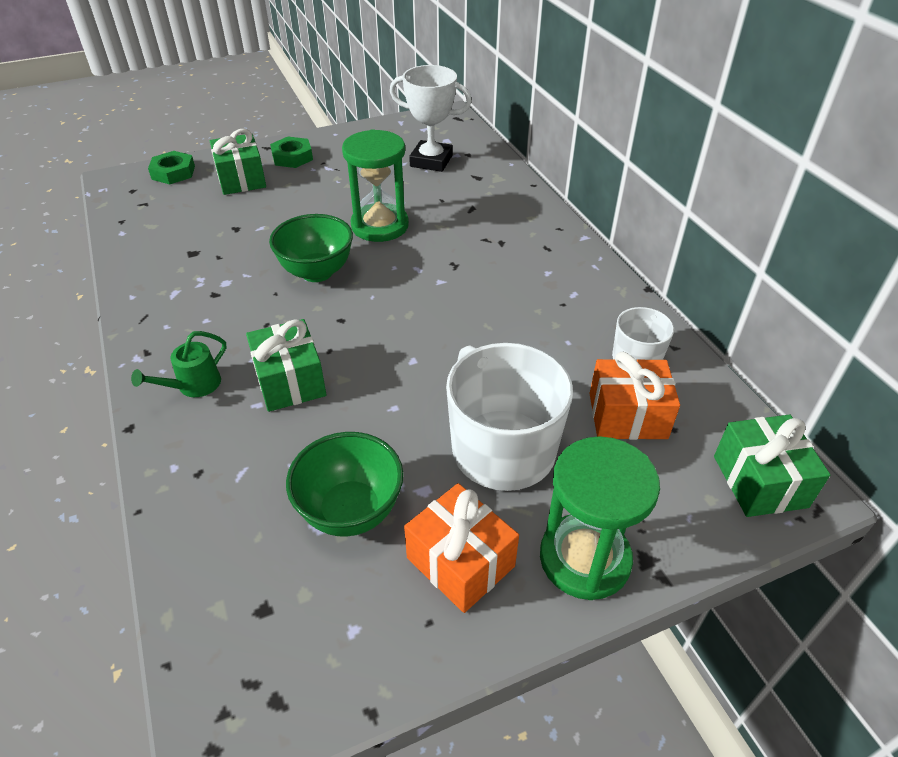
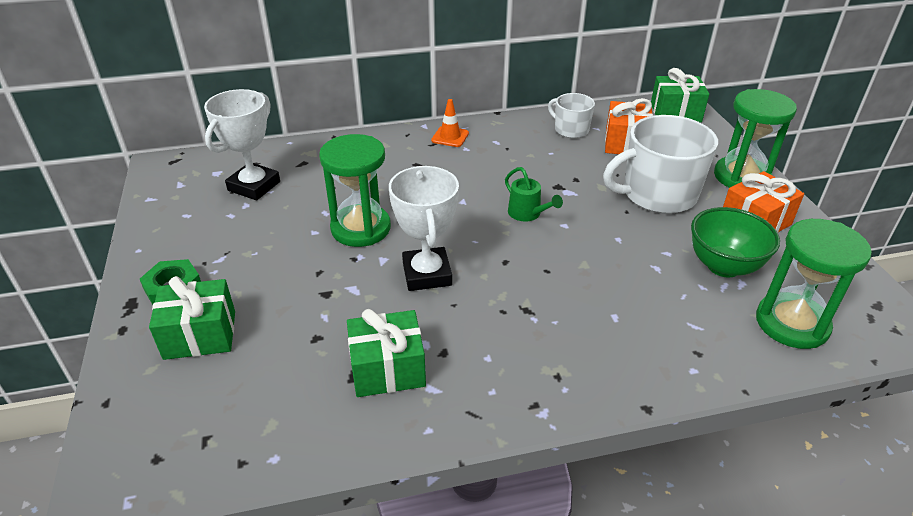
camera: 80 degrees left, 5 degrees down
(173, 172) = (133, 410): green nut -> none
(193, 386) = (589, 362): green watering can -> green watering can (528, 214)
(241, 575) = (792, 323): none -> green hourglass
(290, 381) = (586, 295): green gift -> green gift (387, 369)
(317, 272) = (427, 274): green bowl -> white trophy
(567, 258) = (450, 137): none -> orange traffic cone

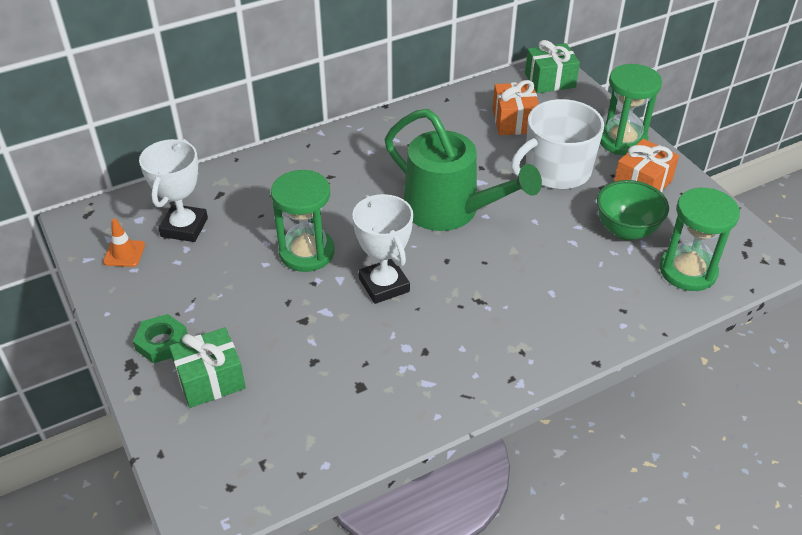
camera: 15 degrees left, 5 degrees up
(387, 369) = (385, 375): green gift -> none
(450, 137) = (350, 141): orange traffic cone -> orange traffic cone (124, 253)
(528, 214) = (450, 211): green watering can -> green watering can, size x2.48
(570, 129) = (460, 114): white mug -> none

